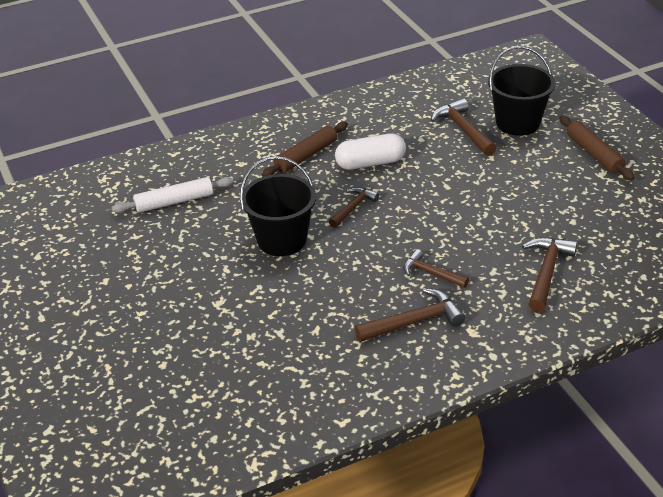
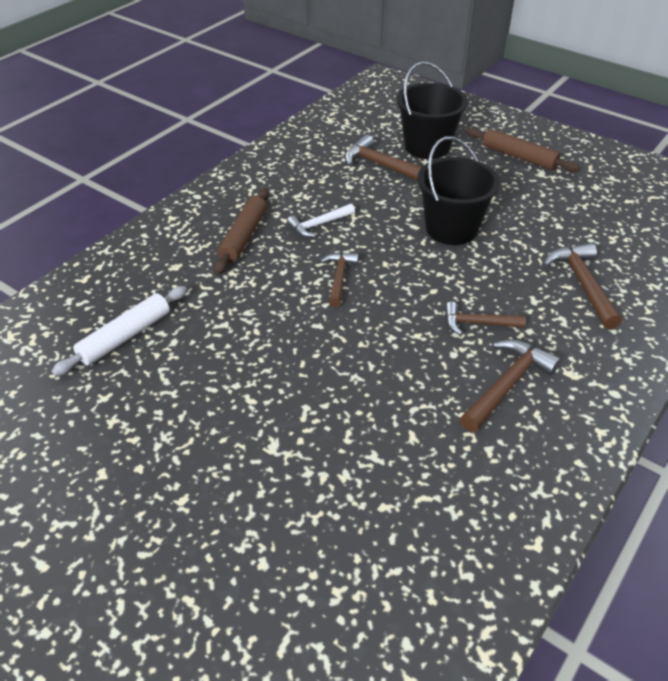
camera: 30 degrees left, 5 degrees up
(282, 240) = (289, 340): black bucket -> black bucket (451, 229)
(370, 163) = (318, 225): white capsule -> white hammer

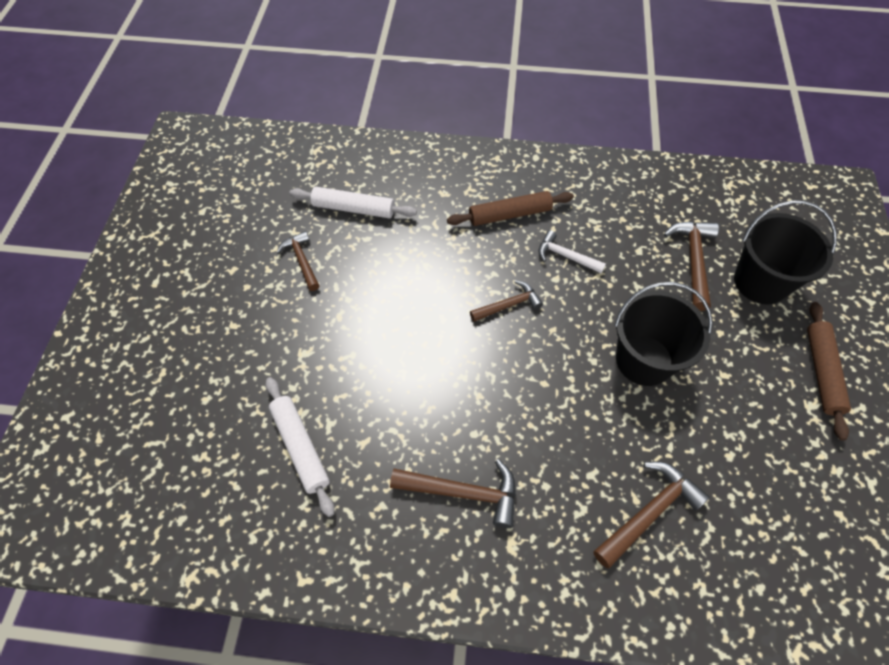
camera: 60 degrees right, 15 degrees up
(385, 492) = (300, 447): none -> white rolling pin
(477, 323) = (525, 437): brown hammer -> brown hammer (301, 260)

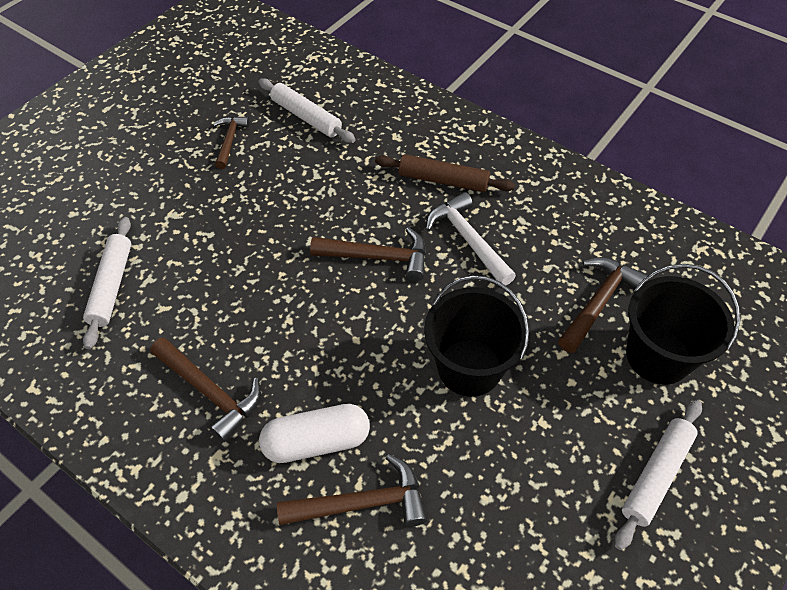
camera: 30 degrees right, 5 degrees down
(509, 305) = (378, 257): brown hammer -> brown hammer, size x1.51
(565, 256) = (467, 239): white hammer -> white hammer, size x1.51
(579, 484) = (316, 442): none -> white capsule
(822, 372) = (656, 476): brown rolling pin -> white rolling pin

